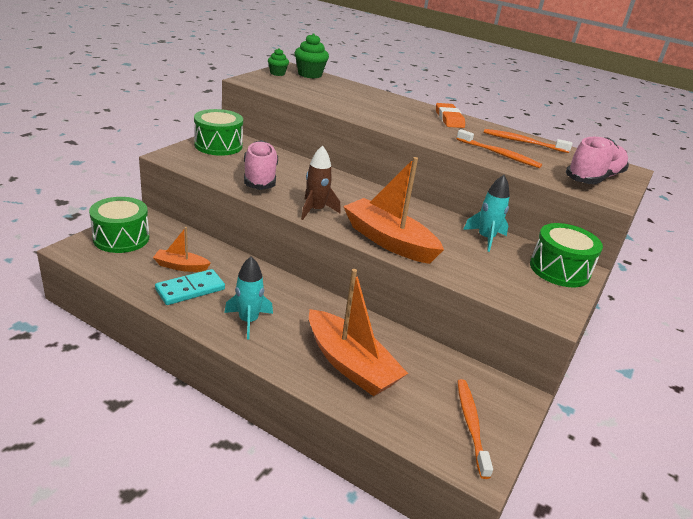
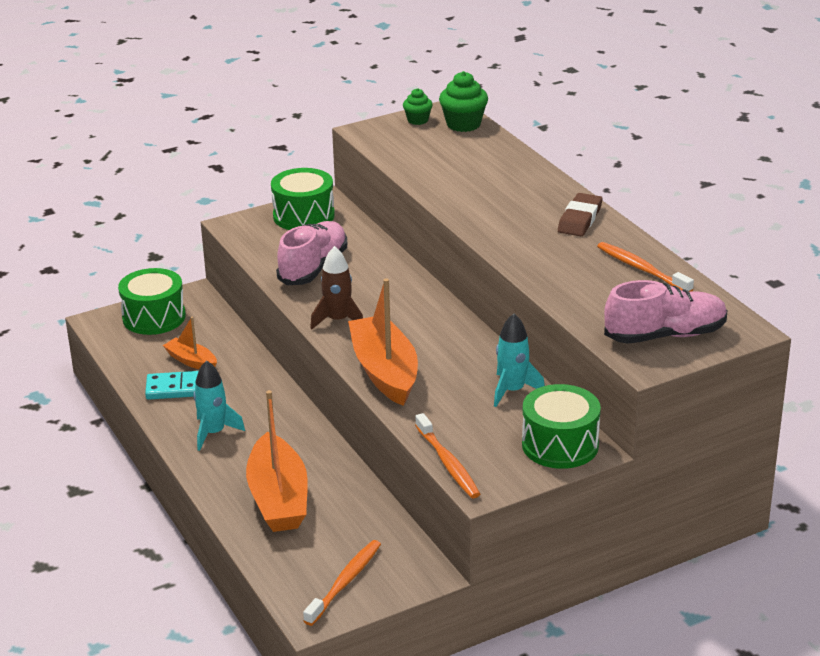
camera: 35 degrees right, 0 degrees up
(449, 119) = (580, 219): orange eraser -> brown eraser
(499, 154) = (574, 283): orange toothbrush -> orange toothbrush (448, 463)

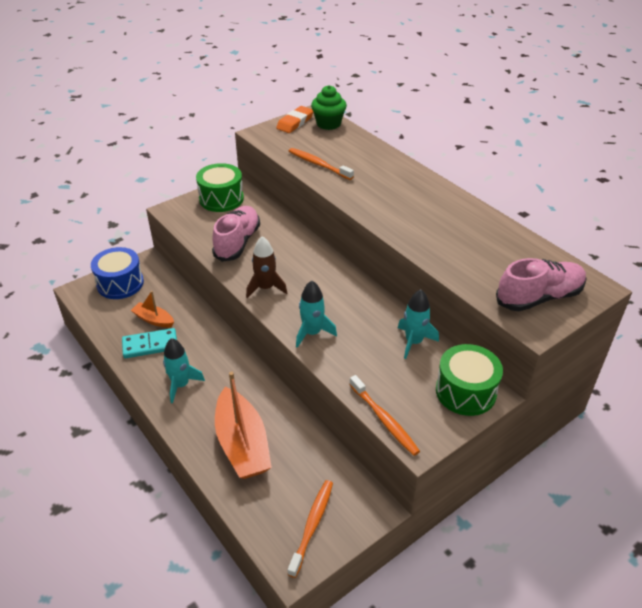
camera: 10 degrees left, 10 degrees up
(154, 317) = (120, 283): green drum -> blue drum
(385, 372) = (312, 333): orange boat -> turquoise rocket
(418, 120) = (295, 122): green cupcake -> orange eraser
(580, 219) = (436, 196): brown eraser -> none
(642, 269) = (498, 237): orange toothbrush -> orange toothbrush (319, 165)

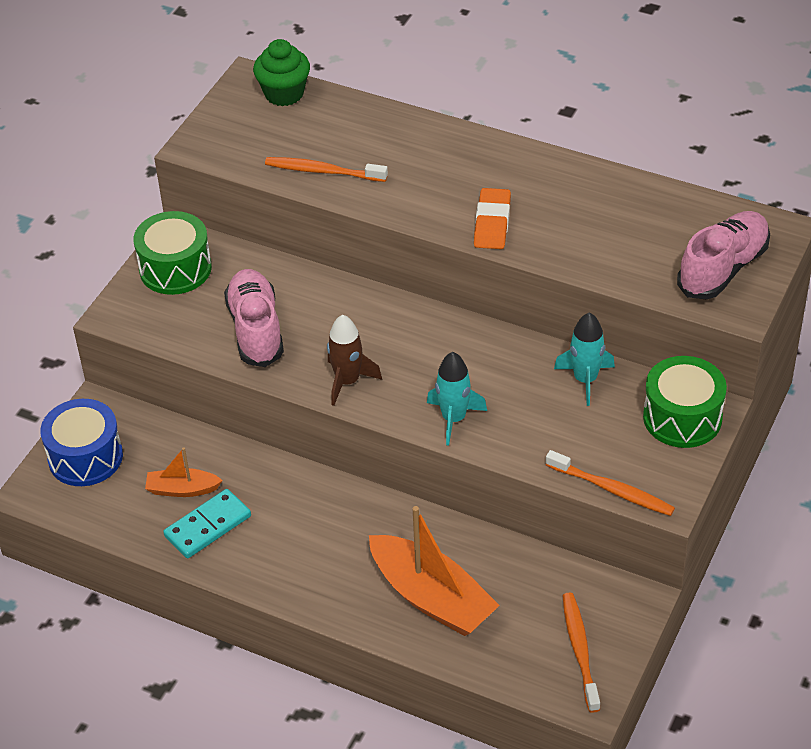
camera: 25 degrees left, 5 degrees up
(181, 385) = (295, 560): turquoise rocket -> none
(295, 122) = (232, 108): orange eraser -> orange eraser (492, 223)

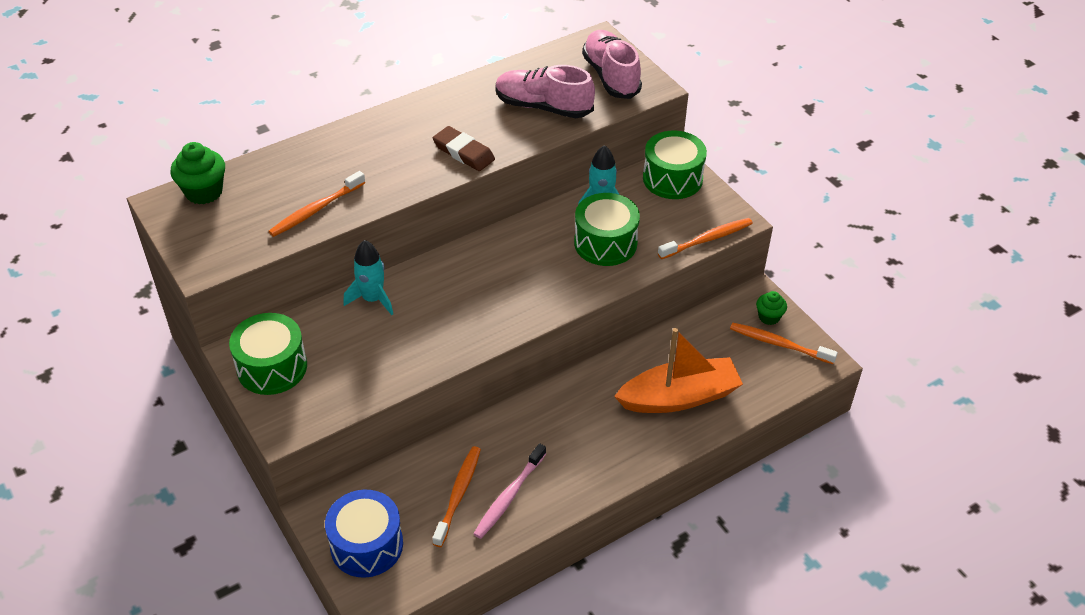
camera: 60 degrees left, 0 degrees up
(182, 489) = (458, 495): orange boat -> orange toothbrush
(208, 526) = (509, 496): turquoise domino -> pink toothbrush
(256, 329) = (388, 349): pink shoe -> pink shoe (543, 107)
(347, 381) = (492, 322): brown rocket -> none
(454, 419) = (579, 284): turquoise rocket -> turquoise rocket (372, 299)
(492, 223) = (464, 152): orange eraser -> brown eraser
(530, 411) = (605, 243): none -> green drum
(613, 624) = (769, 317): none -> green cupcake

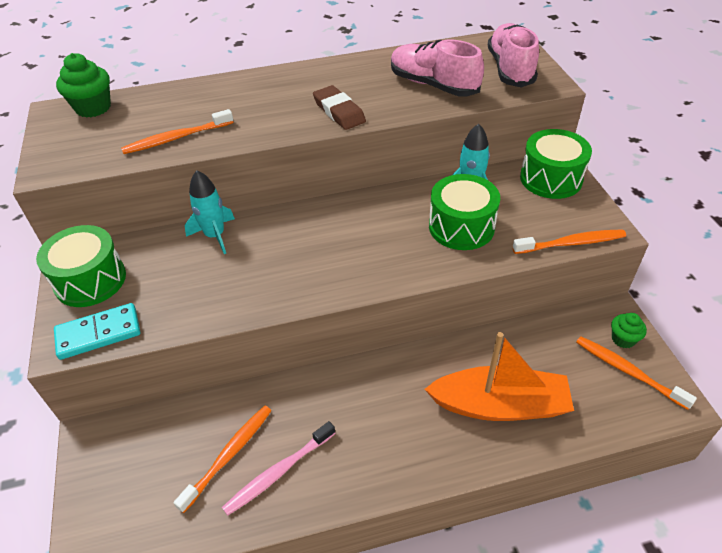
camera: 20 degrees right, 0 degrees up
(312, 411) = (98, 333): none -> turquoise domino
(366, 545) = (114, 487): blue drum -> none

